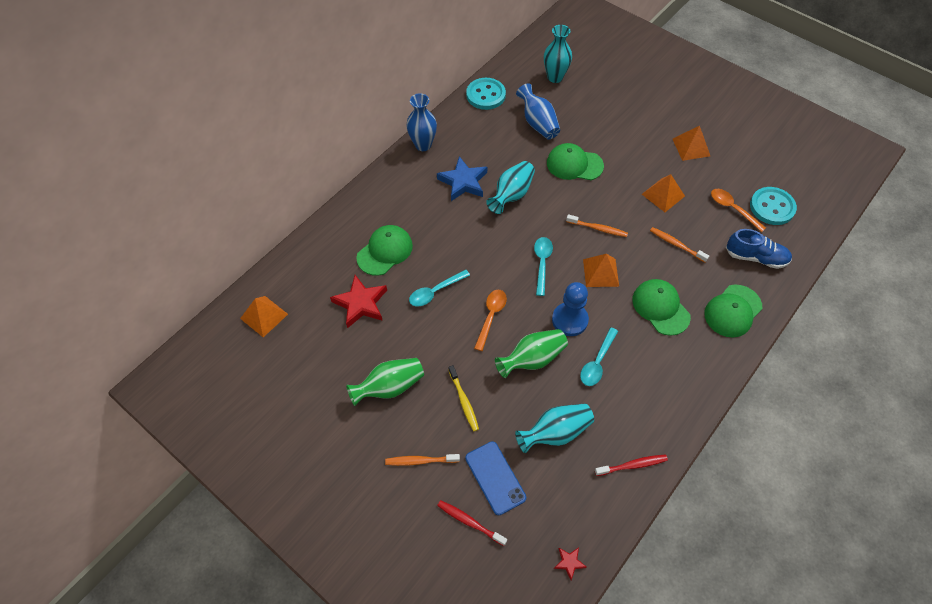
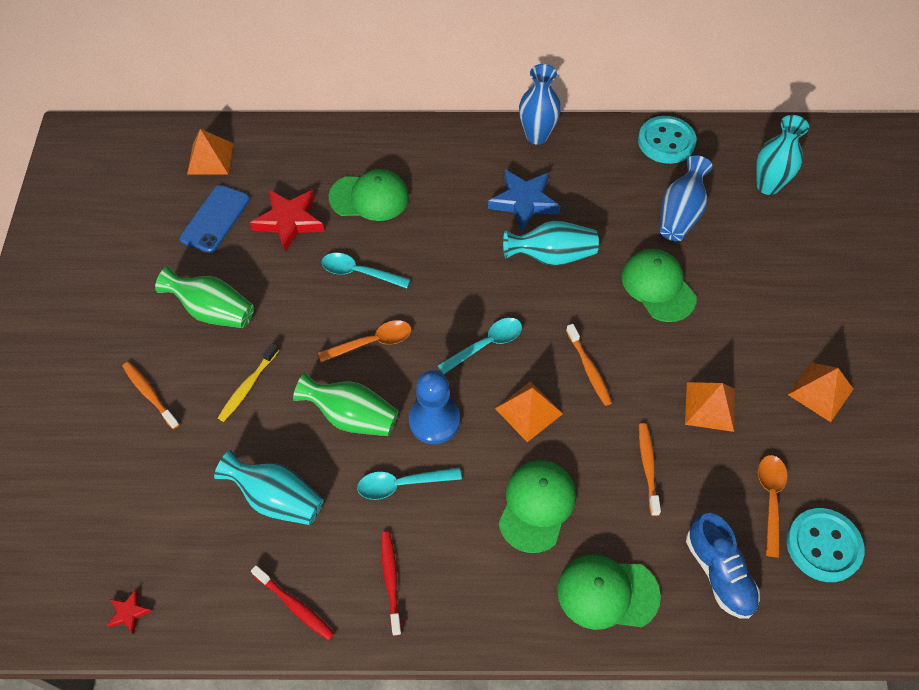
camera: 50 degrees right, 0 degrees up
(470, 522) = (112, 485): red toothbrush -> red toothbrush (391, 580)
(495, 478) = (179, 475): blue phone -> blue phone (215, 219)

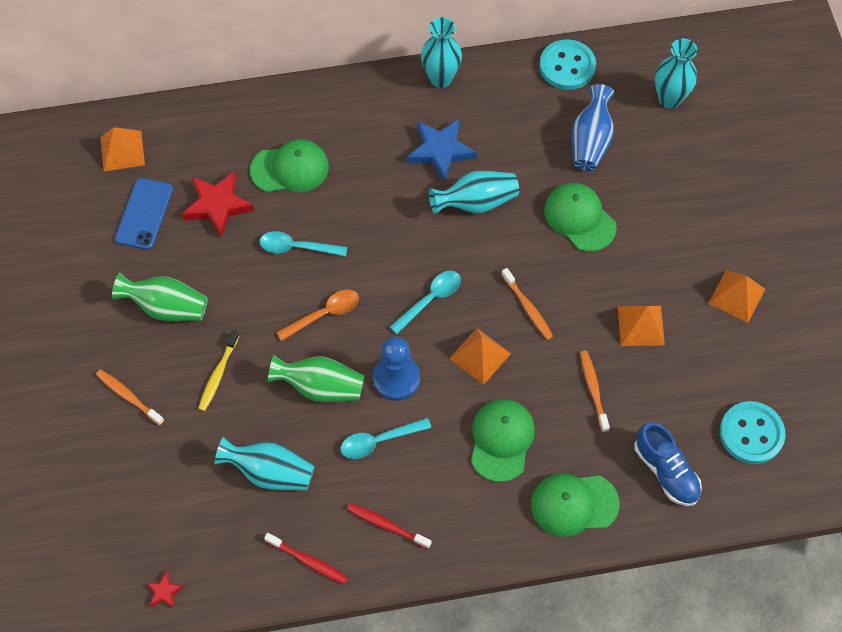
camera: 10 degrees left, 5 degrees up
(391, 580) = (386, 525): red toothbrush -> red toothbrush turned 45 degrees counterclockwise
(537, 136) = (440, 78): blue vase -> turquoise vase
(770, 499) = (702, 401): orange spoon -> none

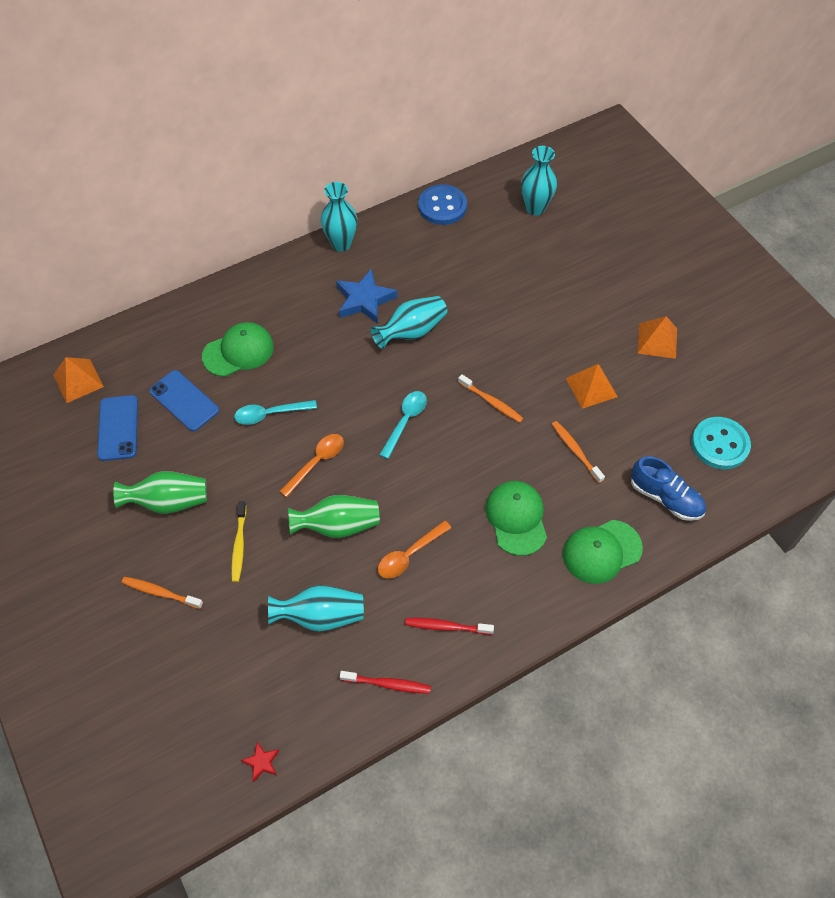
camera: 20 degrees left, 5 degrees down
(218, 205) = (184, 401): red star -> blue phone
(379, 441) = (409, 555): turquoise spoon -> orange spoon
(396, 378) = (403, 496): blue pawn -> none
(480, 356) = (467, 454): orange pyramid -> none
(567, 66) = (442, 206): turquoise button -> blue button
(579, 218) = (503, 318): green cap -> none
(590, 141) = (486, 257): blue vase -> none

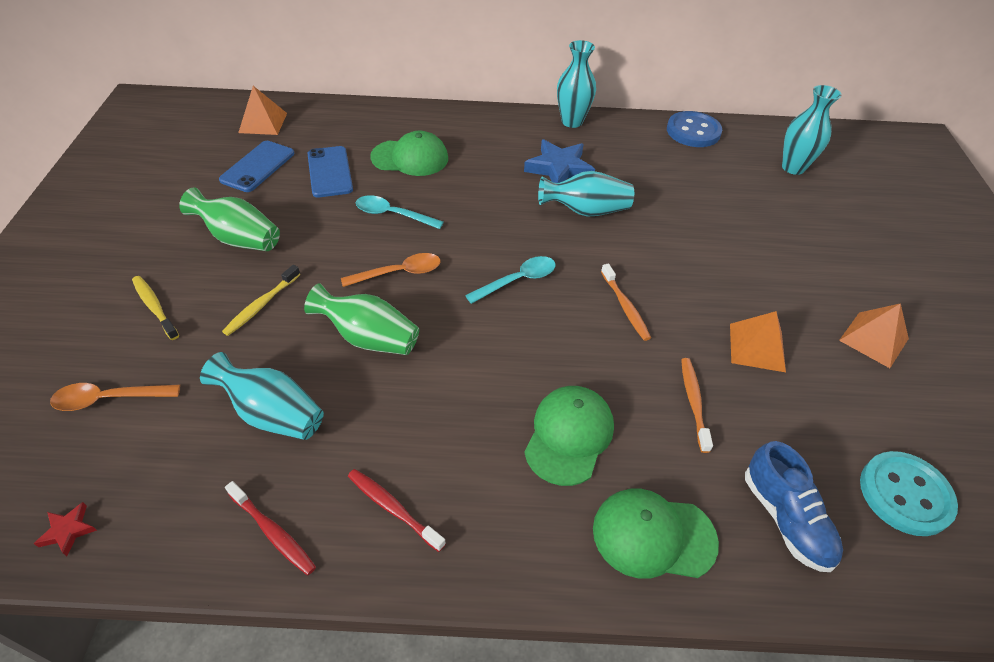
camera: 30 degrees right, 10 degrees down
(160, 593) = (155, 307): orange toothbrush -> yellow toothbrush
(409, 555) = (417, 406): orange spoon -> orange spoon (109, 399)

